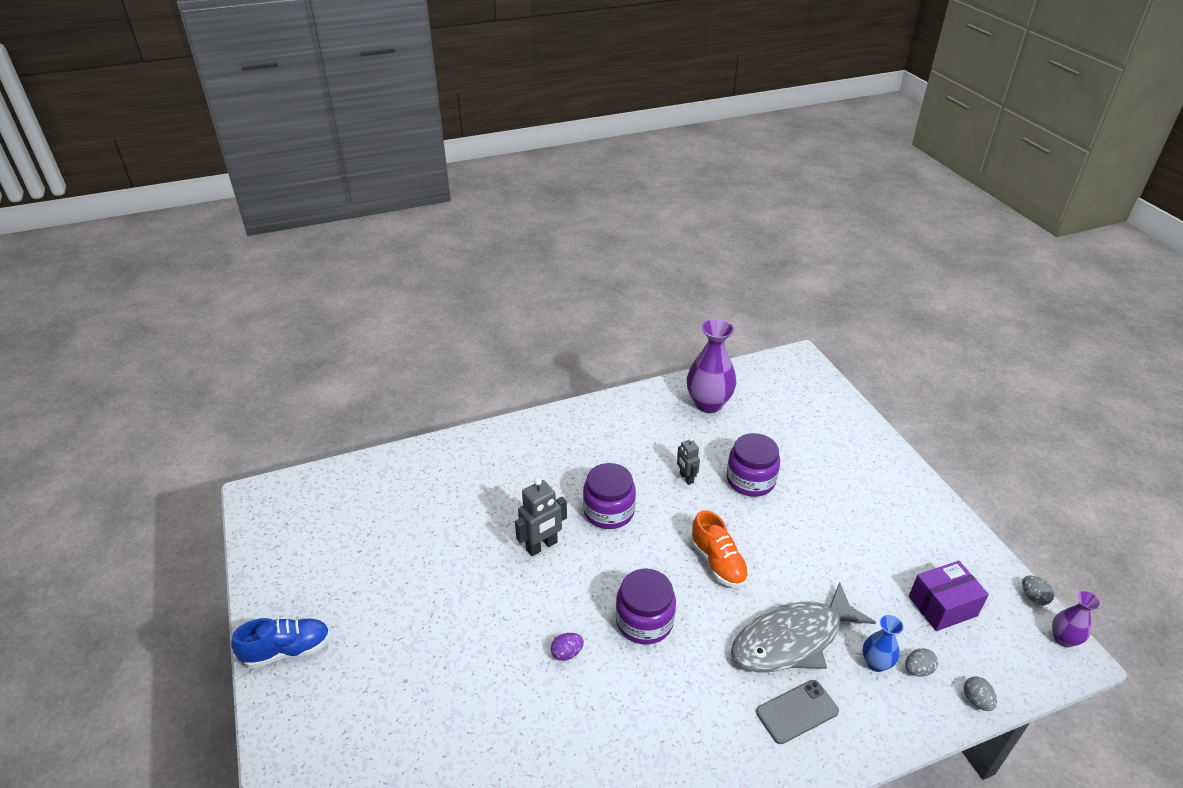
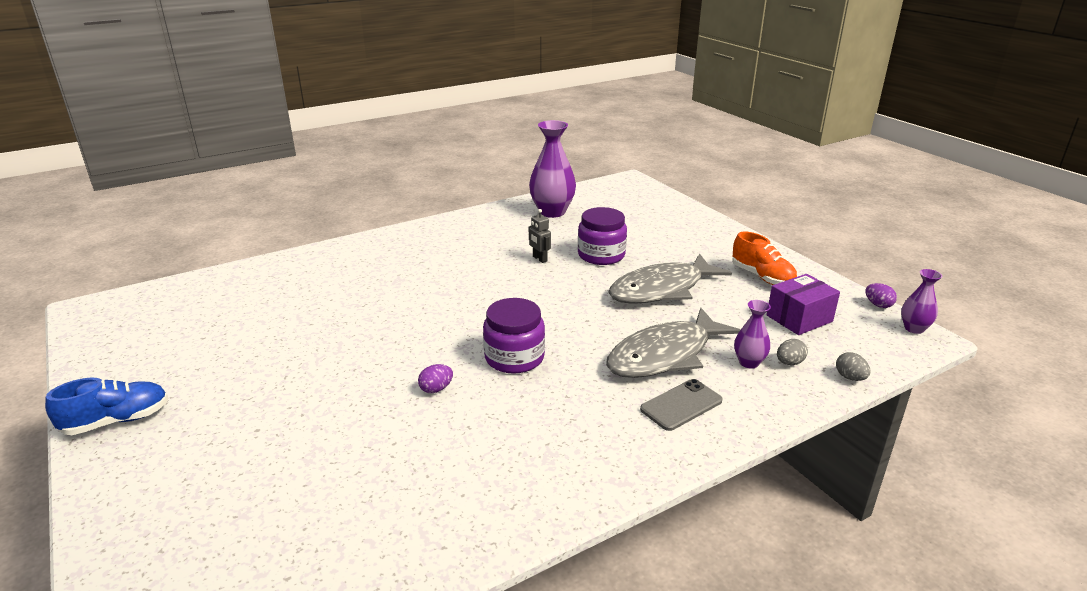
camera: 10 degrees left, 10 degrees down
(542, 546) = (401, 316): grey robot -> none
(609, 511) = (467, 286): purple jar -> none
(718, 562) = (581, 310): orange shoe -> orange shoe (762, 277)
(806, 542) = (662, 289): none -> grey fish
(876, 663) = (749, 362): blue vase -> purple vase
(1033, 597) = (878, 305): grey egg -> purple egg

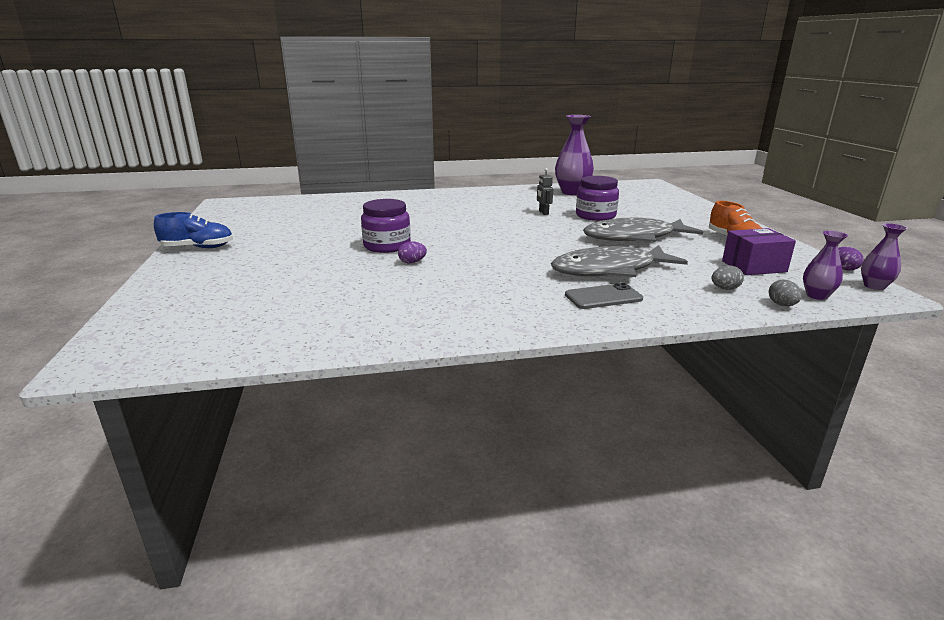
camera: 20 degrees right, 5 degrees down
(514, 357) = (483, 255): purple jar -> purple jar (387, 246)
(749, 362) = (685, 283): purple vase -> purple vase (816, 296)

